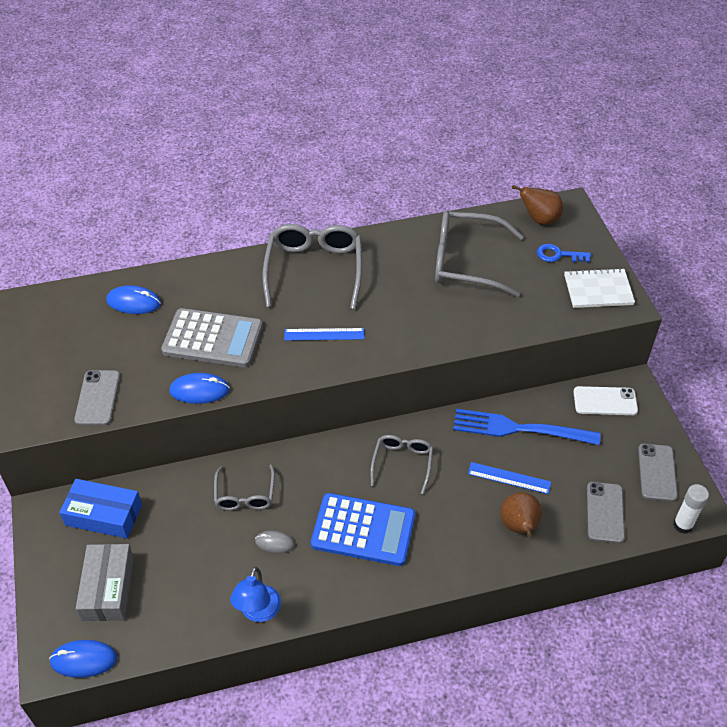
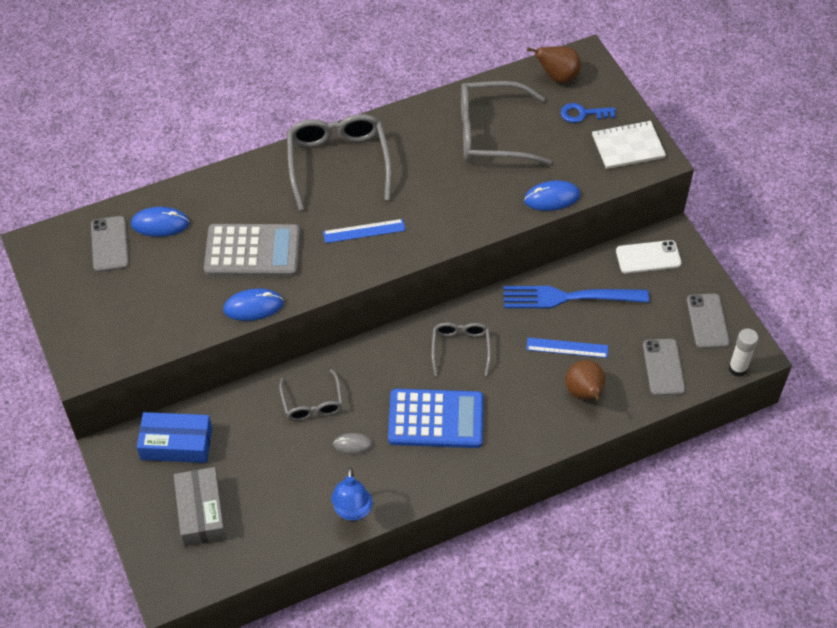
camera: 10 degrees left, 5 degrees up
(84, 660) = (197, 581): blue mouse -> blue mouse (552, 198)
(98, 398) = (153, 329): grey phone -> grey phone (110, 244)

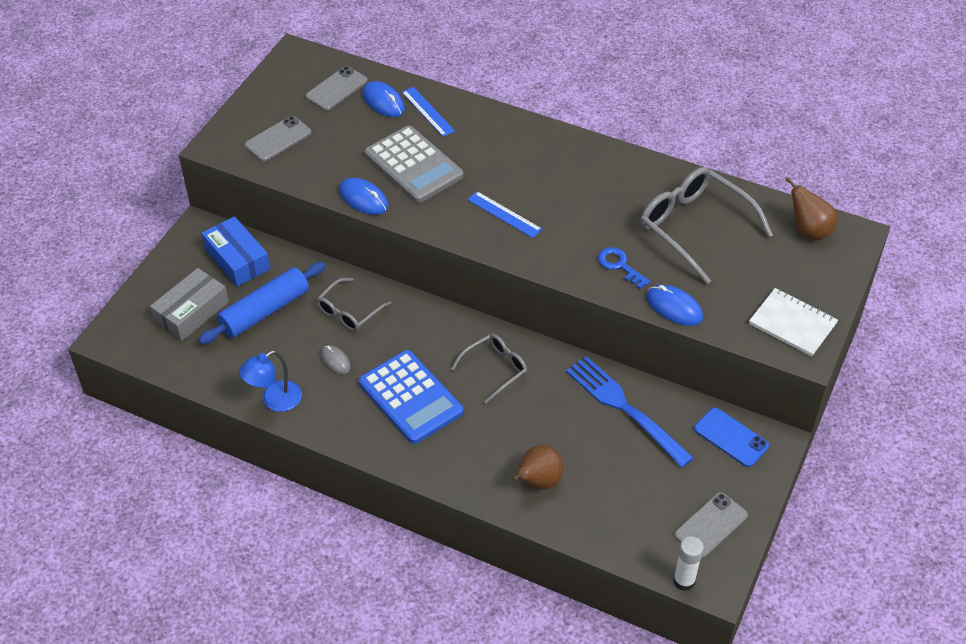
camera: 50 degrees right, 5 degrees down
(253, 459) = (265, 311): none -> blue rolling pin
(338, 164) = (552, 158): grey glasses -> none
(567, 348) = (571, 440): blue ruler -> blue ruler (427, 111)
(583, 114) = (790, 272): blue key -> blue key (620, 266)
(648, 257) = (731, 437): white phone -> blue phone
(663, 367) = (625, 523): grey phone -> grey phone (278, 139)

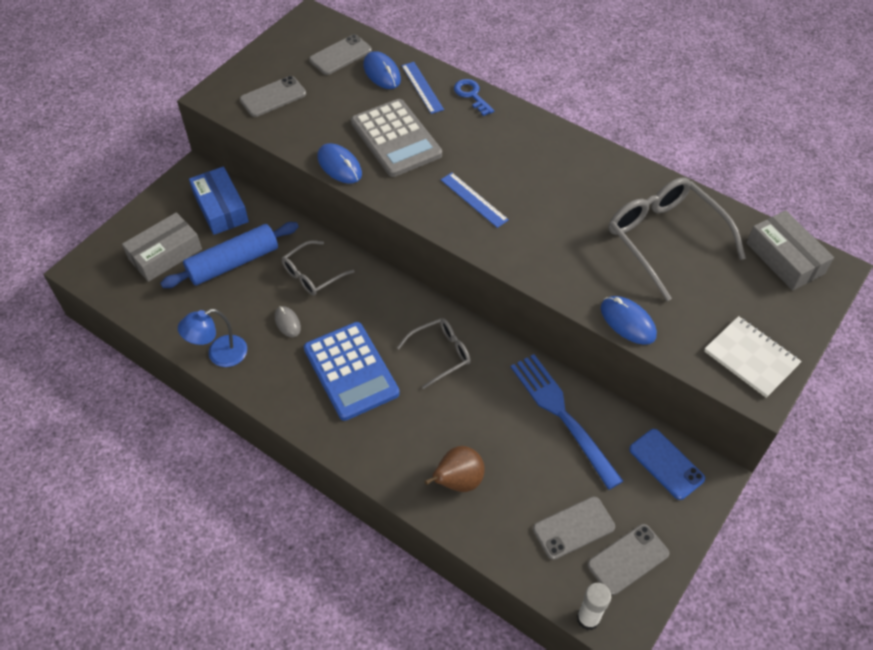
camera: 10 degrees right, 5 degrees up
(620, 266) = (580, 269): blue key -> blue key (471, 95)
(655, 506) = (573, 528): none -> grey phone
(809, 231) = (784, 258): brown pear -> grey box

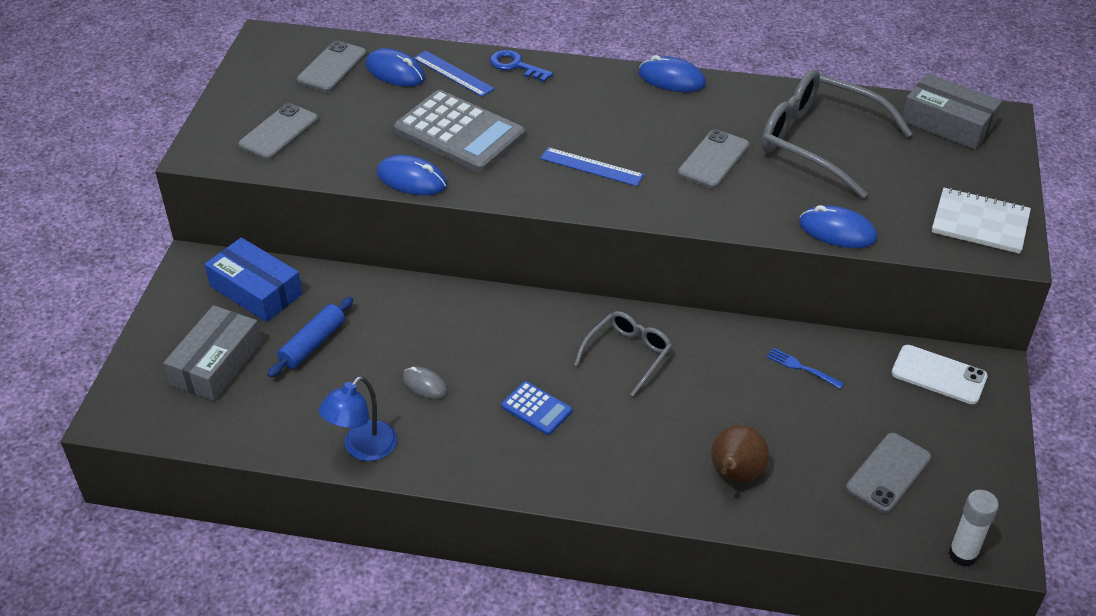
camera: 25 degrees left, 10 degrees down
(233, 263) = (313, 344): blue rolling pin -> blue rolling pin, size x0.64
(313, 274) = (421, 323): grey glasses -> none
(351, 371) = (536, 409): blue calculator -> blue calculator, size x0.49
(562, 415) = (802, 368): blue fork -> blue fork, size x0.40
(583, 144) = (671, 79): none -> blue mouse
(628, 559) = (963, 481): grey phone -> grey phone (713, 159)
(666, 464) = (938, 375): blue phone -> white phone

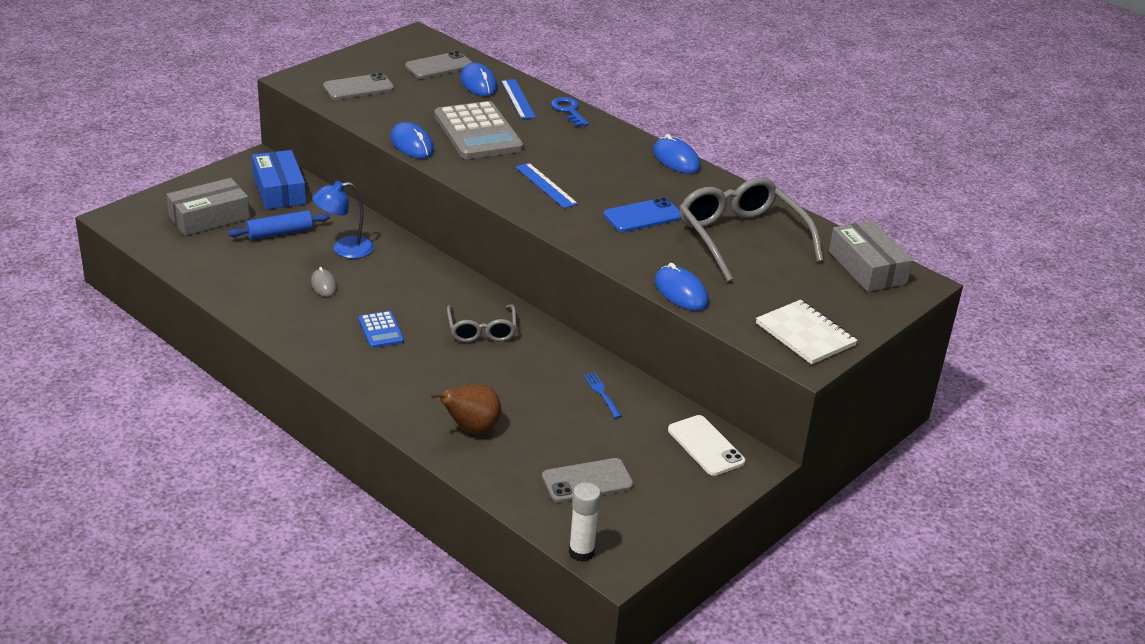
camera: 30 degrees right, 10 degrees down
(363, 448) = (243, 300): blue lamp -> blue lamp (344, 249)
(627, 355) = (481, 330): grey glasses -> grey glasses turned 105 degrees clockwise
(713, 159) = (643, 216): grey phone -> blue phone

